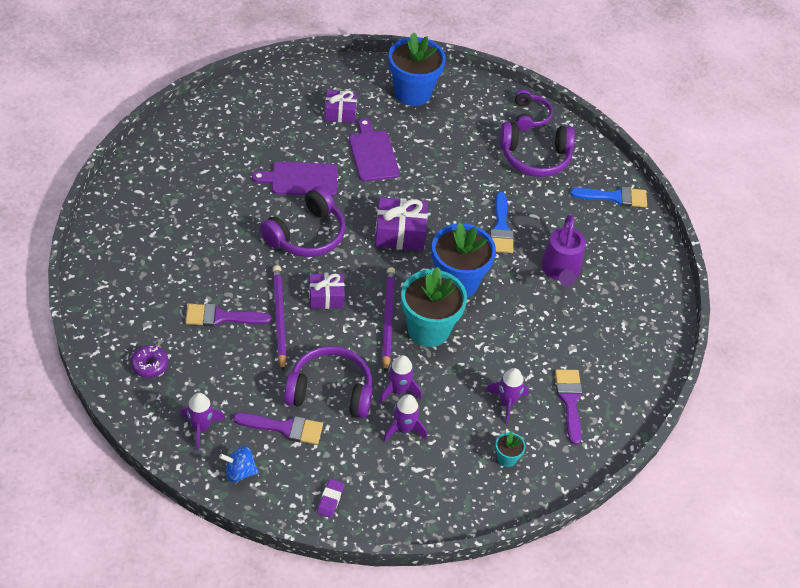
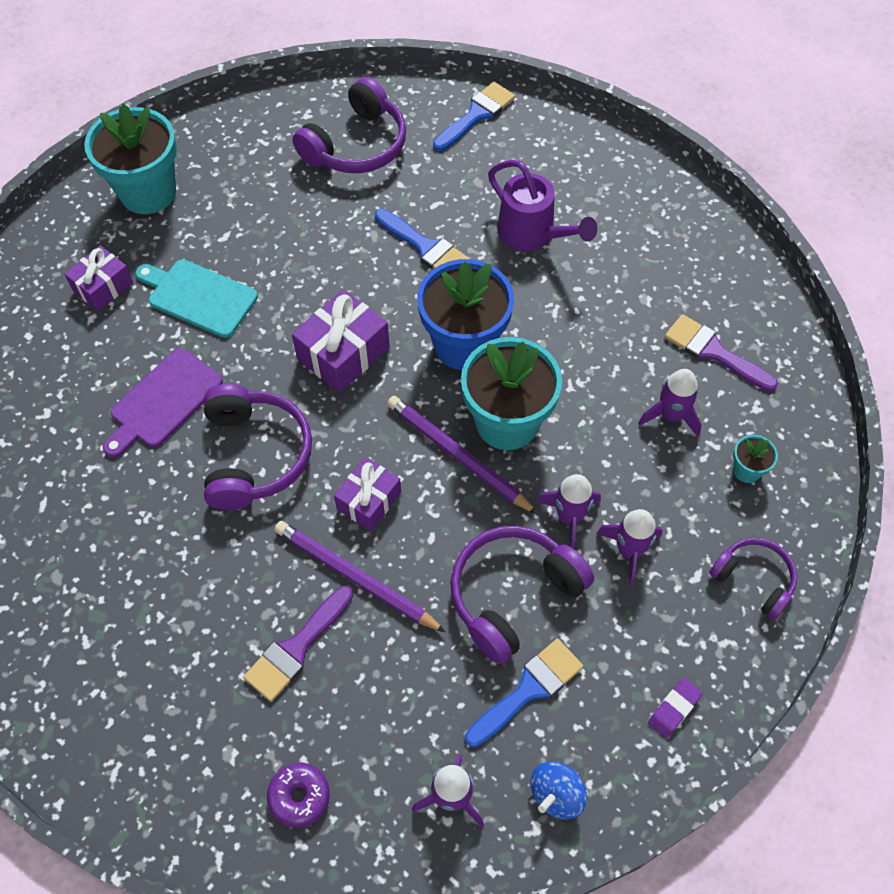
camera: 45 degrees left, 10 degrees up
(284, 428) = (528, 690): purple brush -> blue brush
(330, 500) = (674, 709): purple eraser -> purple eraser turned 75 degrees clockwise
(373, 154) = (199, 297): purple cutting board -> turquoise cutting board
(412, 92) = (148, 192): blue flower pot -> turquoise flower pot
(530, 116) = (295, 108): purple headphones -> purple headphones (754, 579)

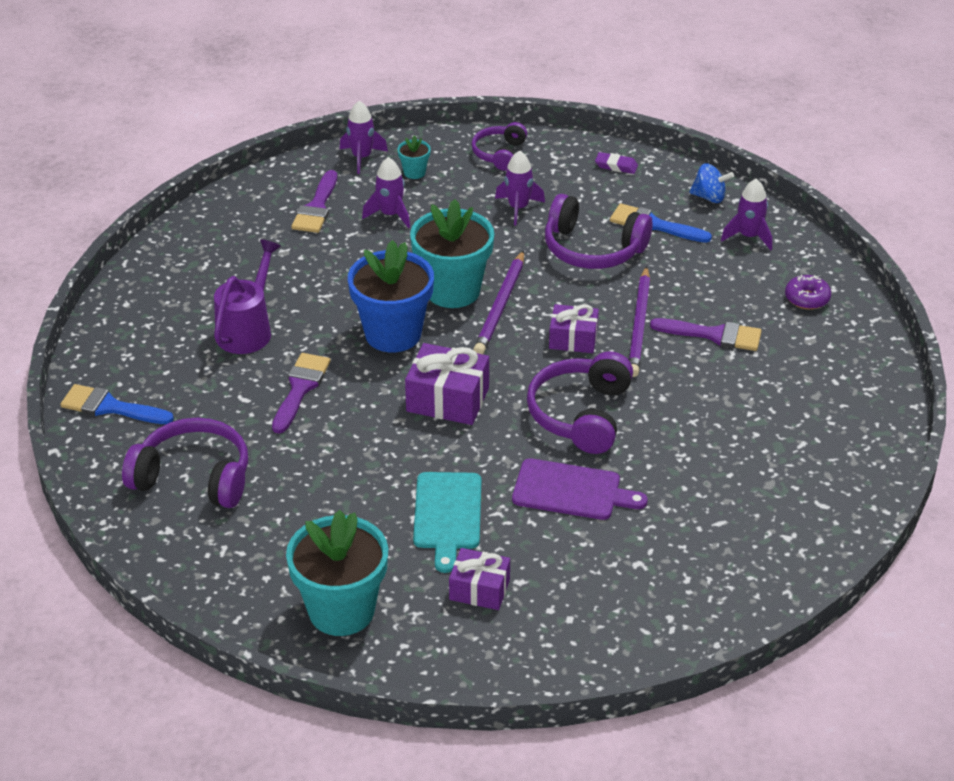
camera: 115 degrees left, 20 degrees down
(255, 455) = (580, 414): purple headphones -> purple headphones turned 45 degrees counterclockwise
(425, 247) = (300, 388): blue brush -> purple brush
(569, 517) = (512, 240): purple rocket -> purple rocket (362, 157)

